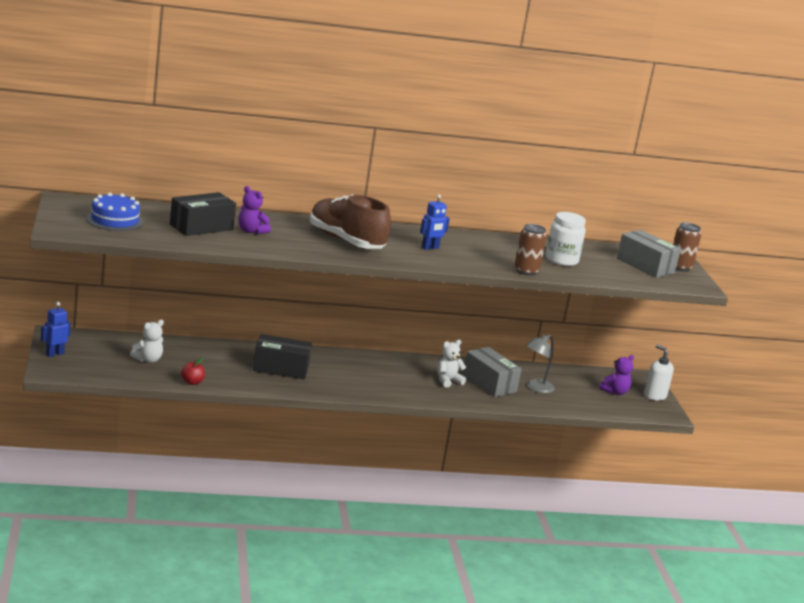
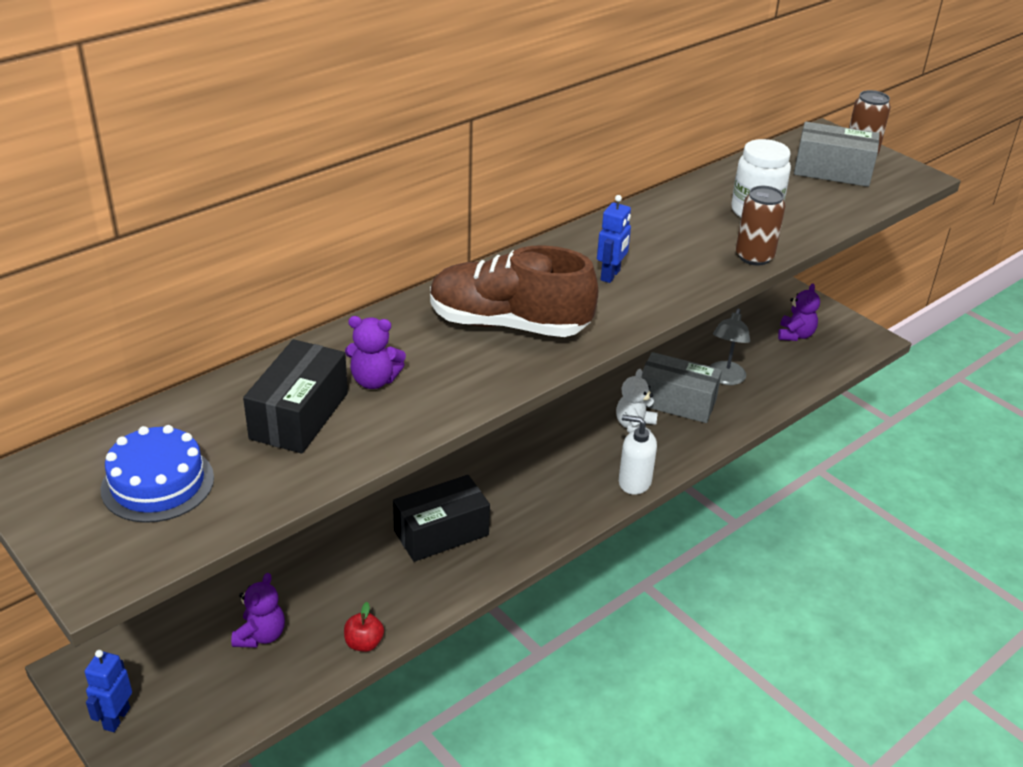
camera: 30 degrees left, 15 degrees up
(148, 360) = (261, 635): white teddy bear -> purple teddy bear
(654, 396) = (832, 317): white soap dispenser -> white soap dispenser (634, 482)

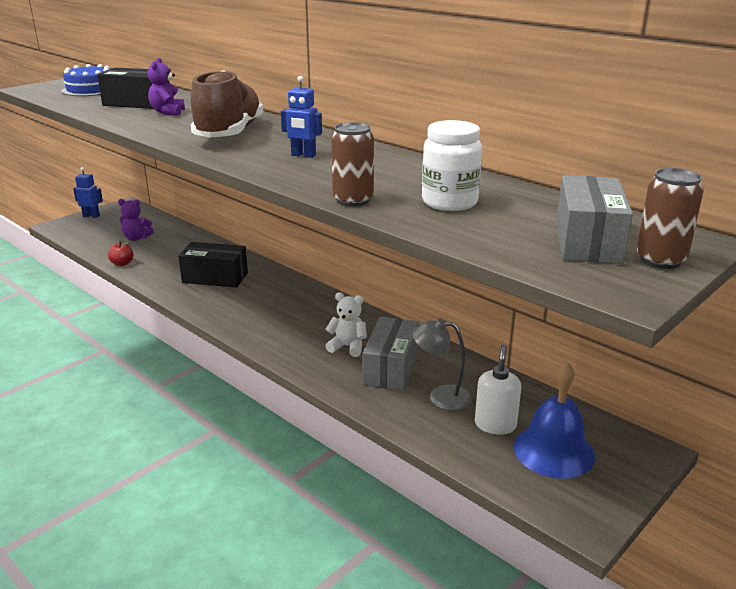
camera: 85 degrees right, 10 degrees down
(441, 533) = (215, 278): black box -> black box turned 45 degrees counterclockwise
(634, 482) = (273, 348): white soap dispenser -> white soap dispenser (495, 425)
(795, 335) = (554, 450): purple teddy bear -> blue bell

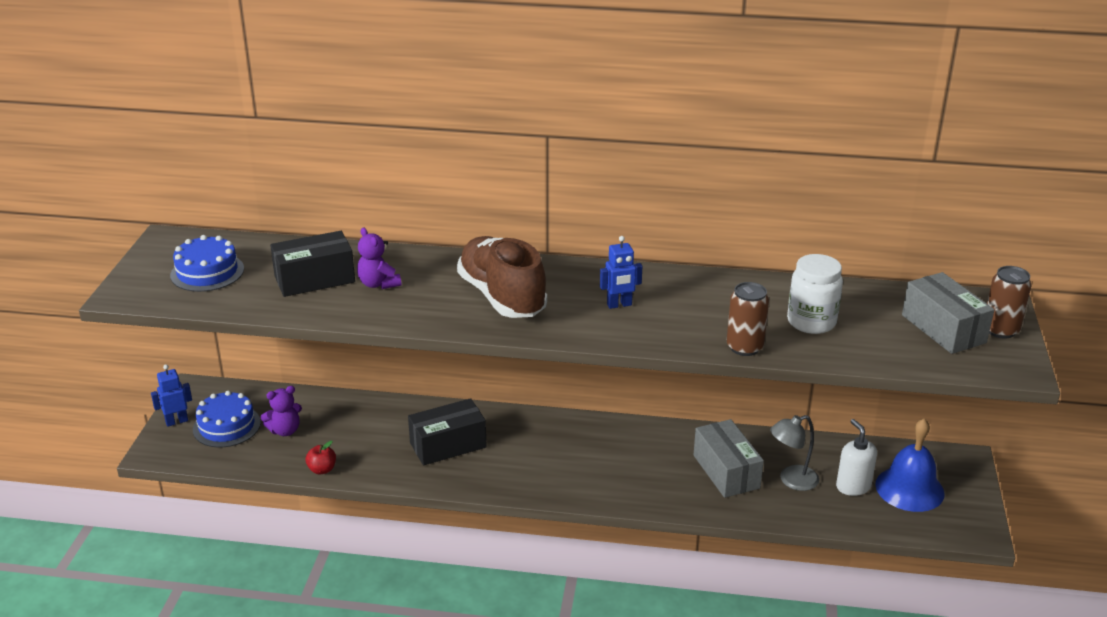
camera: 35 degrees left, 5 degrees up
(111, 226) = (226, 426): none -> blue cake
(348, 347) = (668, 467): white teddy bear -> none

